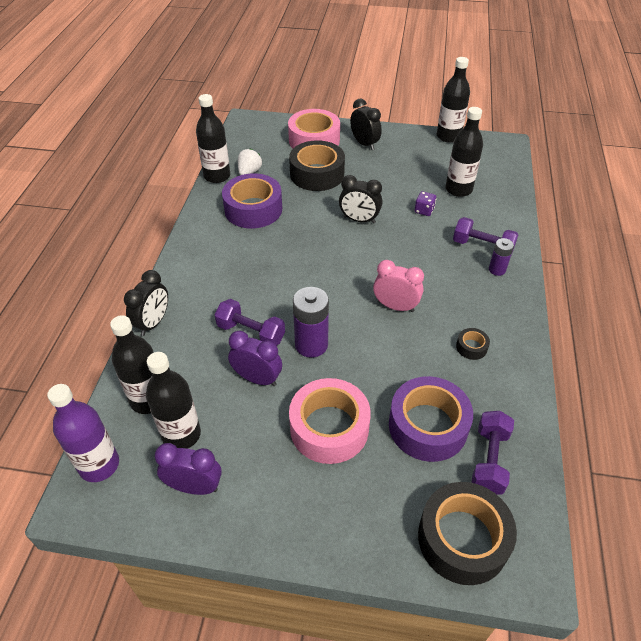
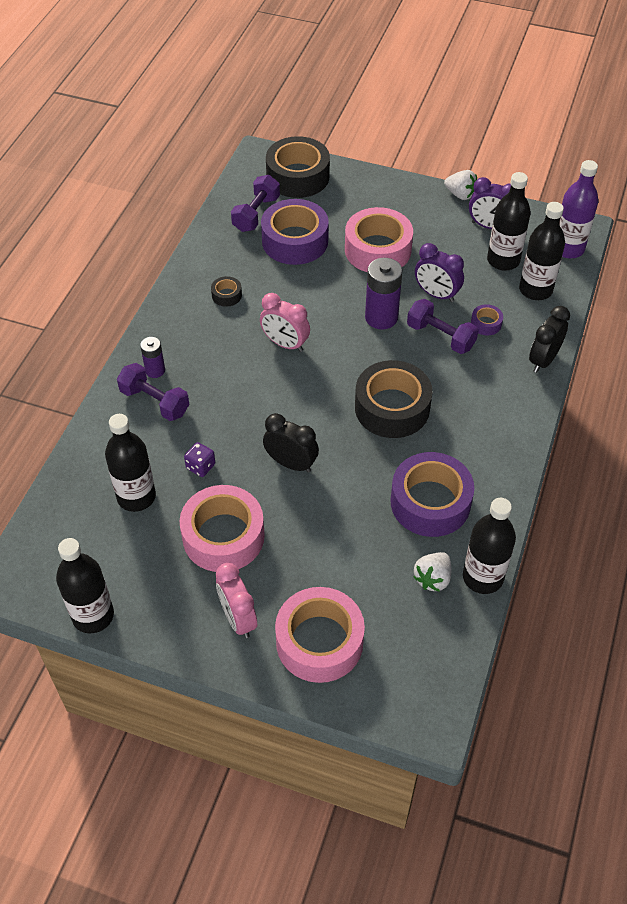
camera: 170 degrees left, 5 degrees up
(206, 352) = (486, 324): none -> purple tape
(232, 540) = (460, 194): none -> white strawberry
(317, 174) = (330, 558): black tape -> black tape (392, 408)
(364, 144) = (238, 619): black clock -> pink clock
(390, 177) = (223, 536): none -> pink tape

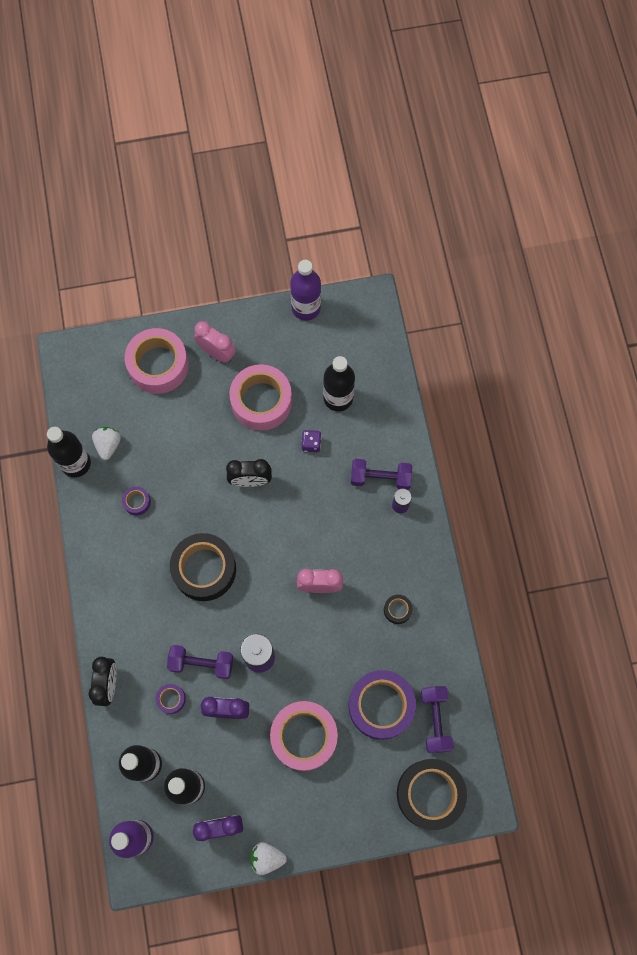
camera: 150 degrees right, 20 degrees up
(93, 616) = (306, 308): black bottle -> purple bottle
(430, 502) = (137, 502): purple tape -> purple tape, size x0.44

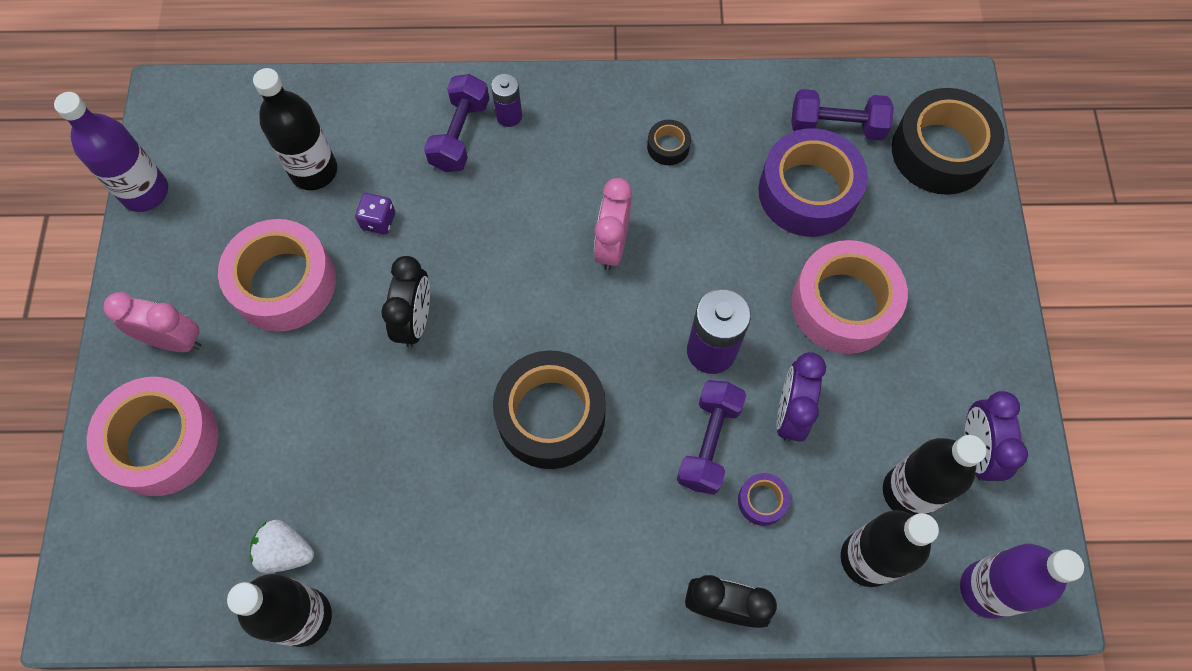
camera: 80 degrees left, 5 degrees down
(137, 502) = (406, 513): purple tape -> none
(217, 353) = (174, 340): pink clock -> pink clock turned 60 degrees clockwise
(266, 857) = (1024, 387): white strawberry -> none

